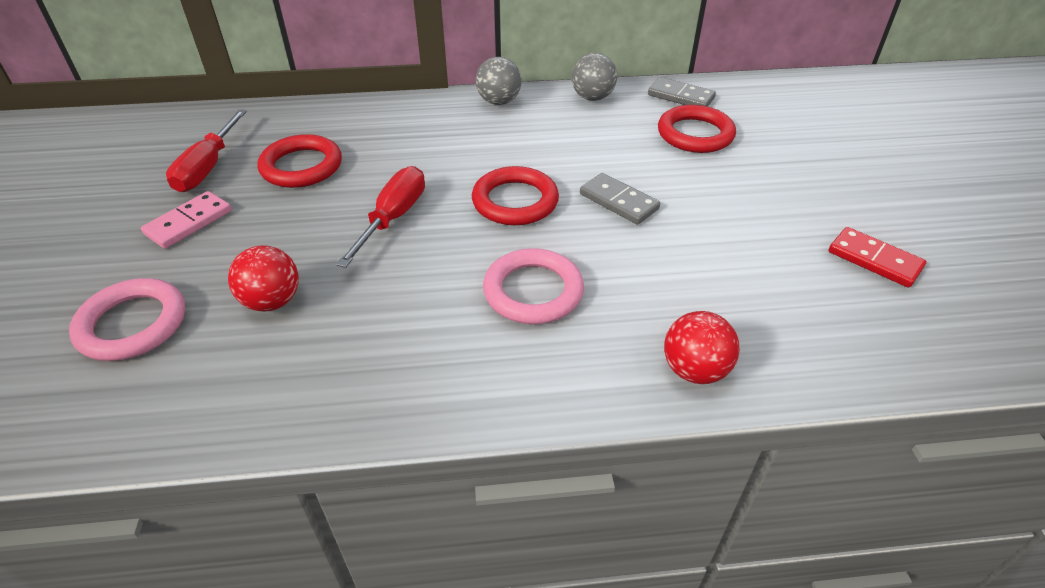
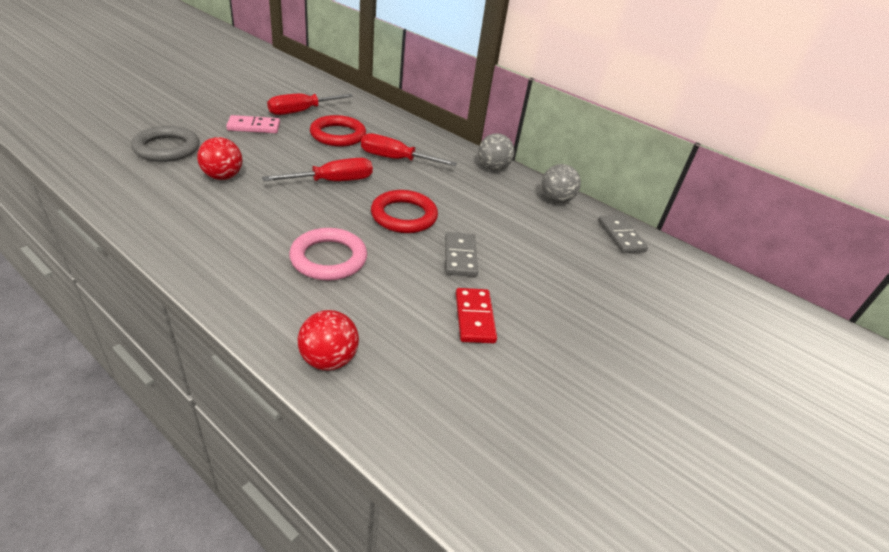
camera: 40 degrees right, 5 degrees down
(132, 324) = (167, 148): pink ring -> grey ring
(406, 152) = (396, 159): none -> red screwdriver
(695, 134) = (586, 260): red ring -> none
(874, 260) = (567, 416): red domino -> red domino (474, 317)

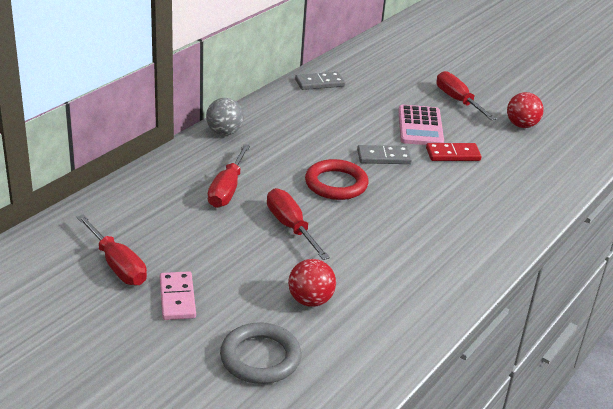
camera: 90 degrees left, 5 degrees down
(328, 258) = (418, 220): pink ring -> none
(329, 359) = (525, 212): red ball -> red ball (521, 125)
(338, 135) = (179, 231): red ring -> none
(541, 301) = (420, 126): none -> pink calculator
(556, 200) = (274, 105): grey ball -> none
(632, 357) = (458, 101): none -> red screwdriver

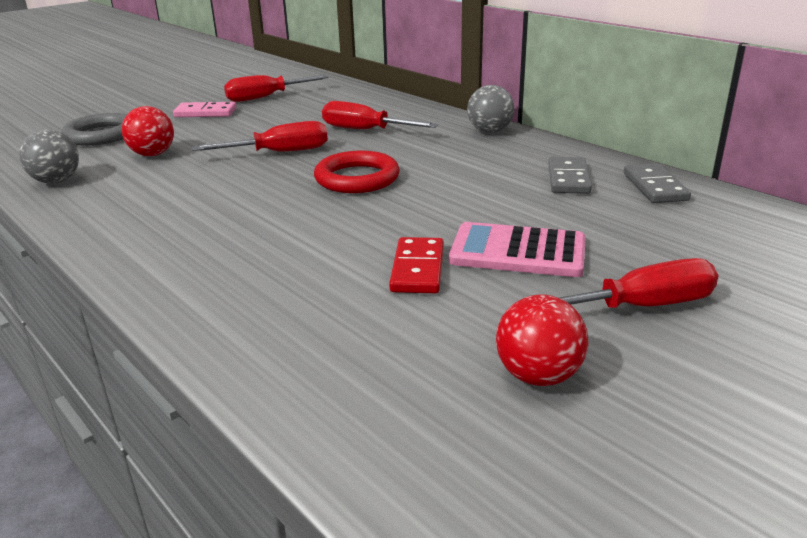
camera: 105 degrees right, 5 degrees down
(383, 157) = (418, 212): grey domino -> grey domino (568, 179)
(388, 341) = (56, 181): none -> grey ball

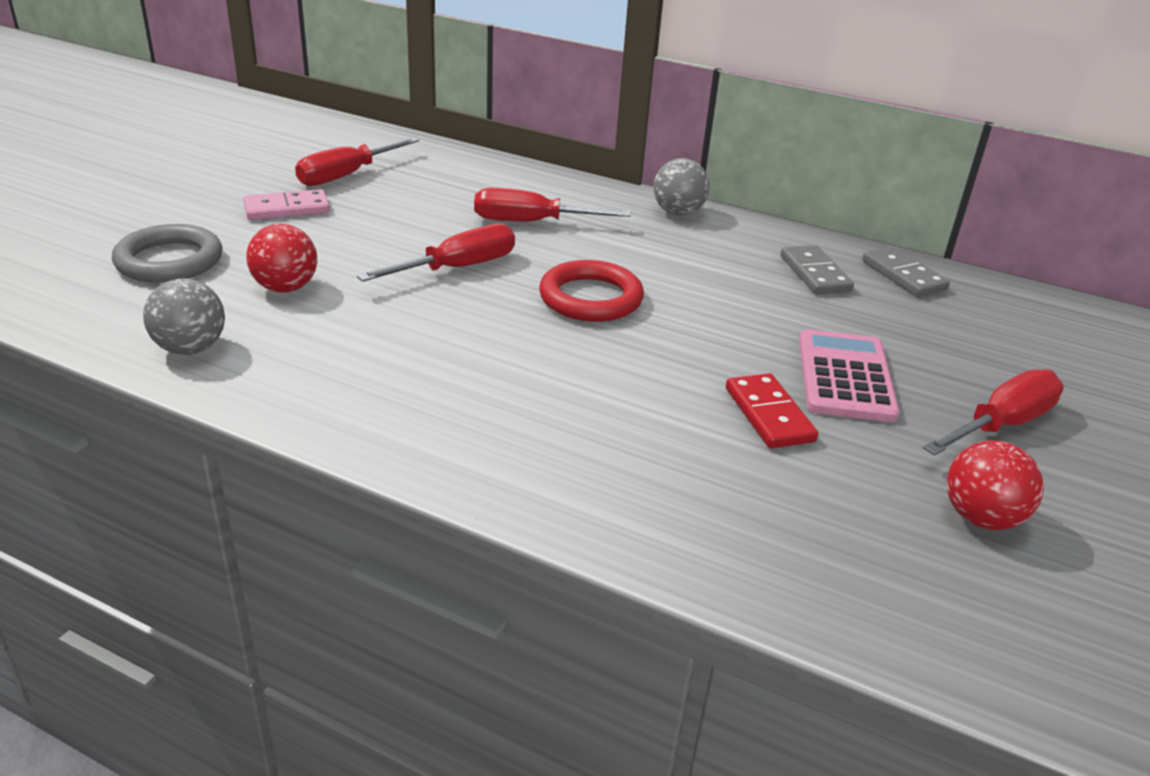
camera: 25 degrees left, 5 degrees up
(518, 251) = (845, 377): pink calculator -> pink calculator turned 105 degrees clockwise

